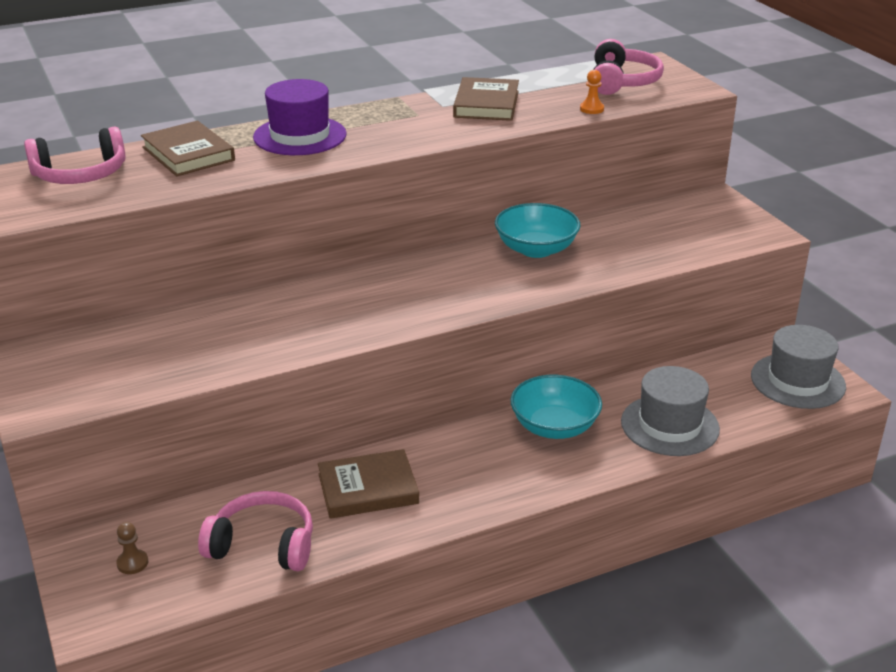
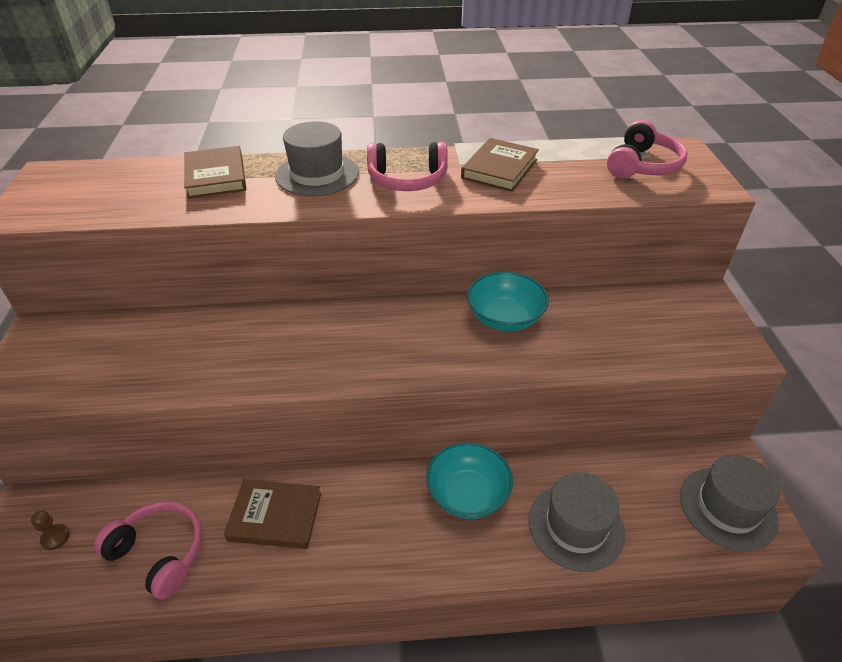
camera: 20 degrees right, 10 degrees up
(80, 175) = (120, 182): pink headphones -> pink headphones (407, 180)
(300, 136) = (317, 174): purple hat -> grey hat
(591, 109) = (596, 192): orange pawn -> none

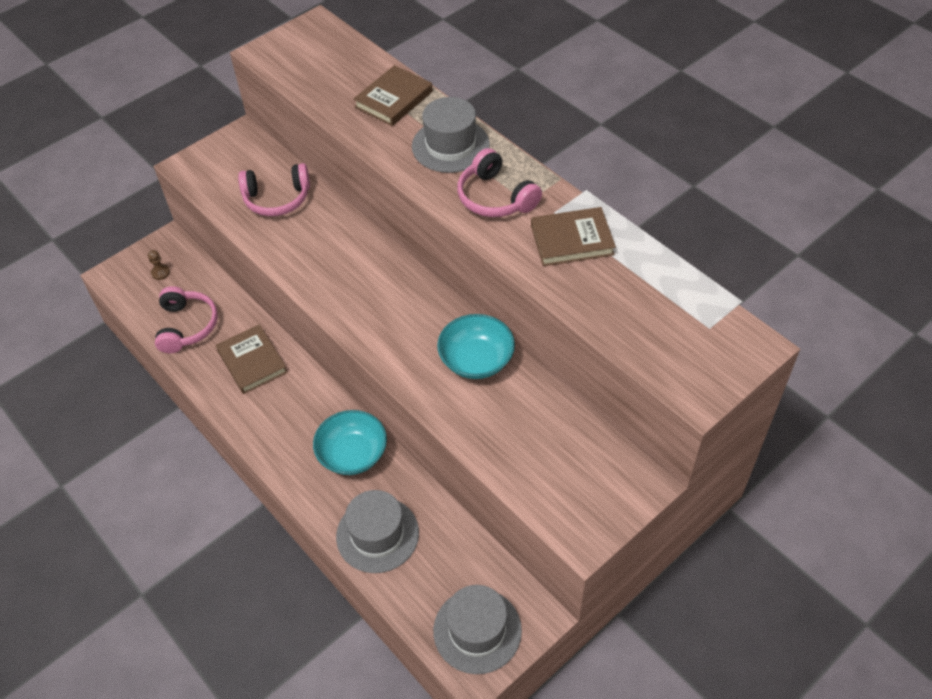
camera: 55 degrees right, 10 degrees up
(643, 165) = (684, 329): pink headphones -> pink headphones (277, 199)

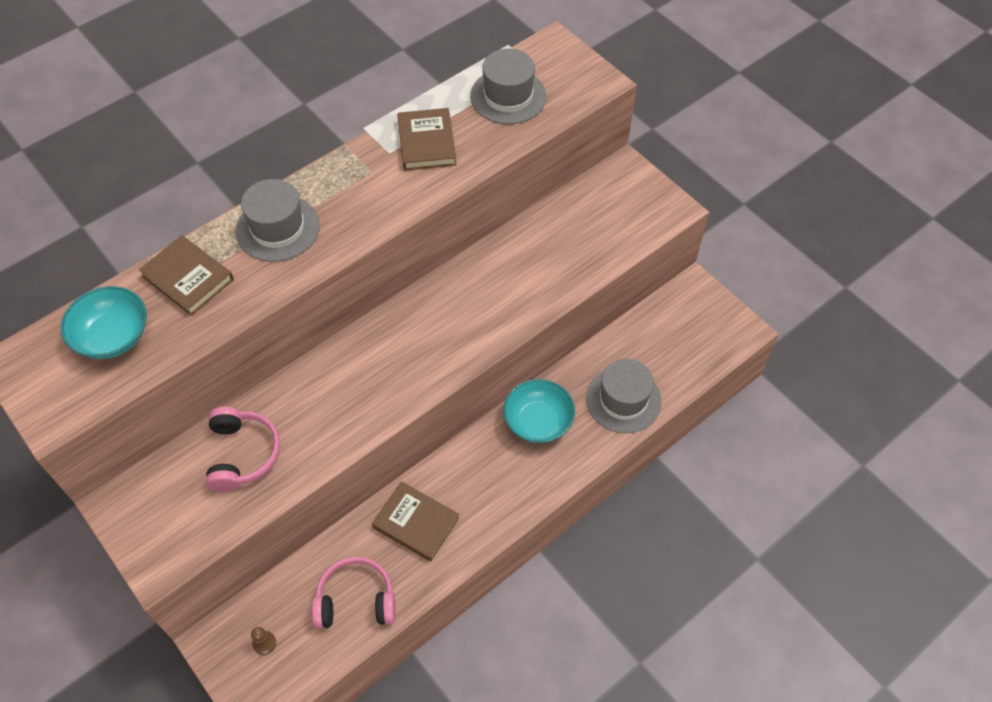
camera: 90 degrees left, 5 degrees up
(252, 361) = (416, 523): brown book -> brown book turned 60 degrees clockwise
(476, 360) = (495, 271): turquoise bowl -> turquoise bowl (113, 336)
(477, 630) = (708, 327): grey hat -> grey hat (508, 96)
(495, 197) = (362, 195): pink headphones -> none

